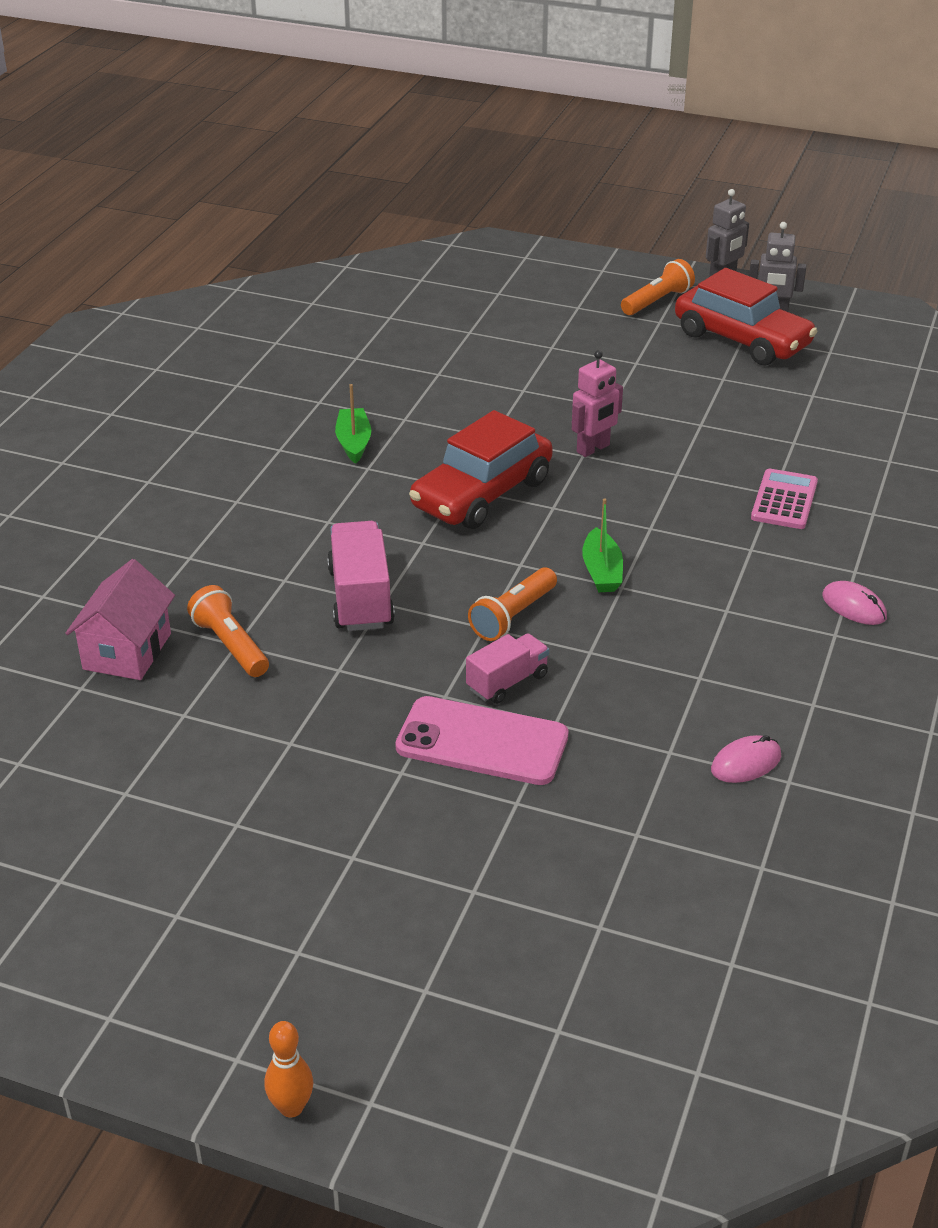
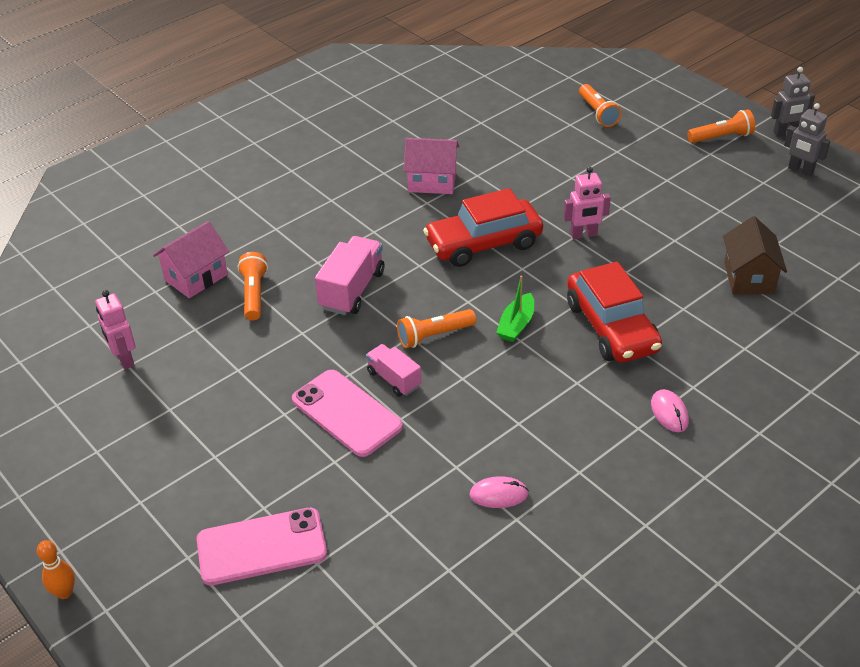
camera: 30 degrees right, 5 degrees up
(112, 787) = (124, 359): none -> pink robot
(353, 442) = (432, 182): green boat -> pink house
(492, 311) = (597, 113): none -> orange flashlight
(507, 682) = (394, 379): pink truck -> pink truck turned 120 degrees counterclockwise
(513, 937) = (261, 547): none -> pink phone
(742, 339) = (760, 184): red car -> red car (611, 327)
(784, 500) = (686, 316): pink calculator -> none
(814, 440) = (748, 278): none -> brown house

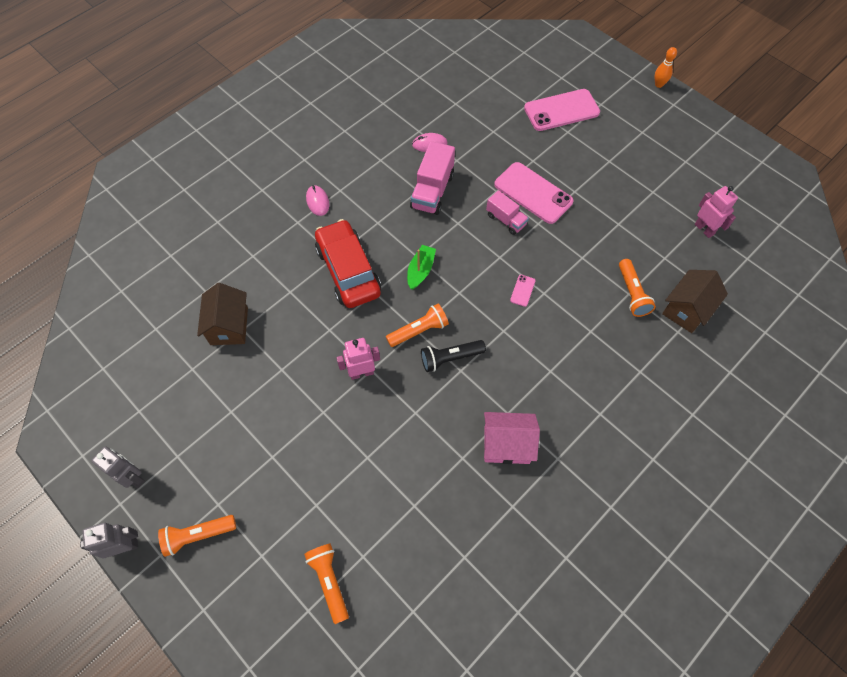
camera: 175 degrees right, 20 degrees up
(196, 277) = (687, 310): pink house -> brown house
(352, 290) = (554, 301): pink truck -> pink truck (432, 191)
(388, 301) = (522, 290): none -> pink phone
(434, 336) = (482, 258): orange flashlight -> orange flashlight (419, 331)
(483, 244) = (450, 358): red car -> black flashlight

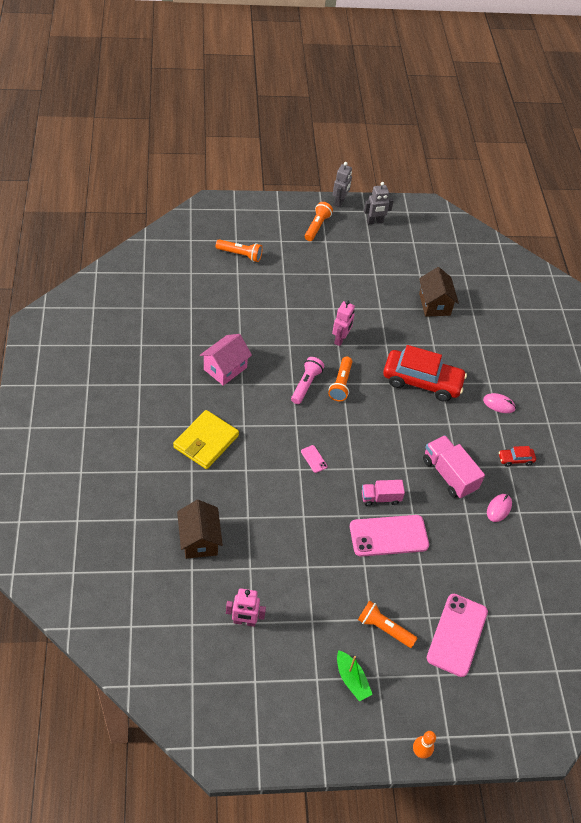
camera: 125 degrees right, 10 degrees down
(229, 326) = (434, 304): brown house -> brown house turned 45 degrees clockwise
(368, 159) = (515, 459): none -> red car
(420, 270) = (385, 417): green boat -> green boat (351, 679)
(450, 358) = (306, 385): black flashlight -> pink flashlight
(601, 386) = (206, 441): none -> yellow wallet
(632, 293) = (246, 519): orange flashlight -> orange flashlight (384, 628)

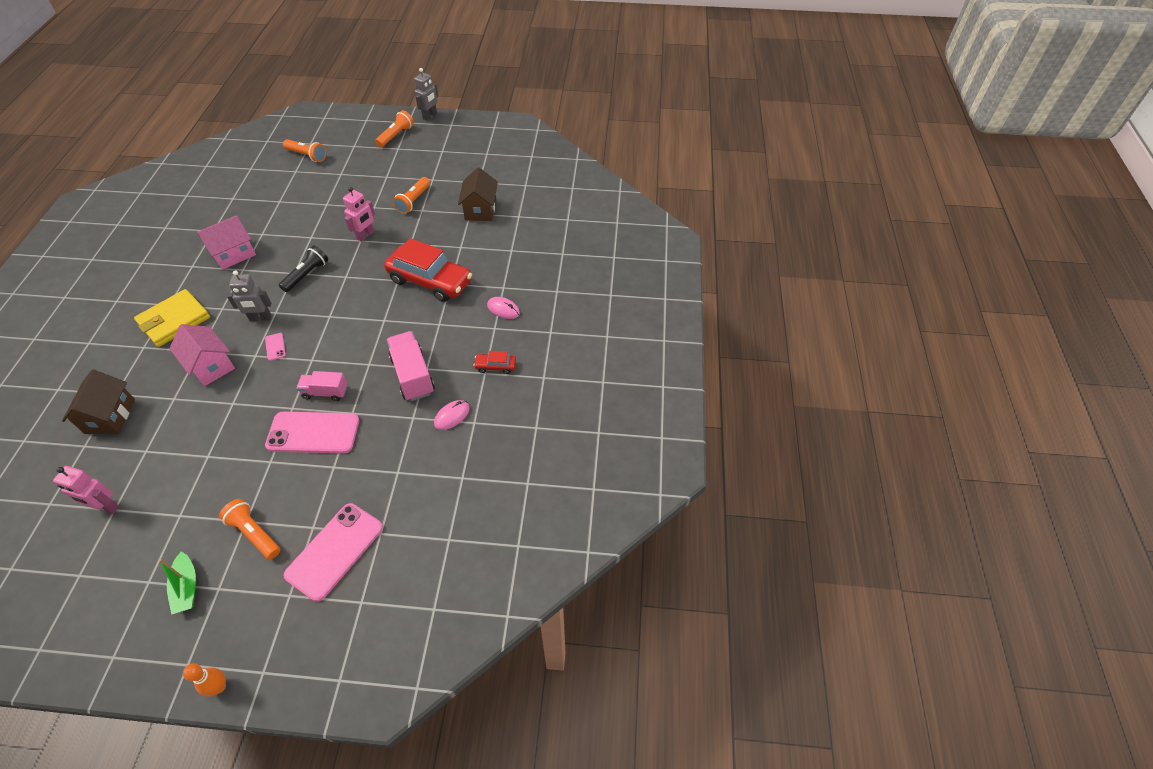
camera: 15 degrees right, 0 degrees up
(265, 483) = (210, 366): none -> pink house
(306, 385) = (306, 275): pink flashlight -> black flashlight
(341, 384) = (343, 277): orange flashlight -> orange flashlight (413, 201)
(375, 222) = (456, 134): grey robot -> grey robot (260, 318)

